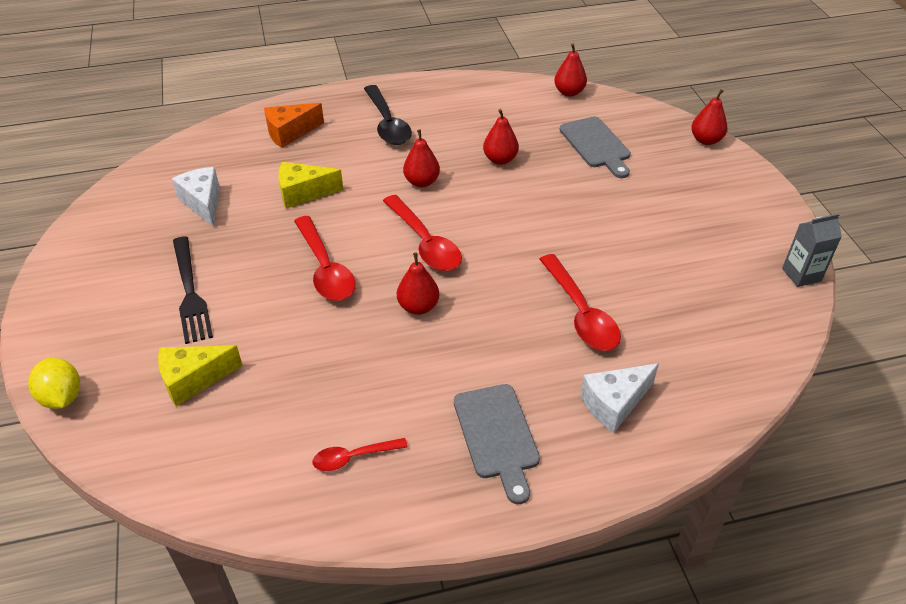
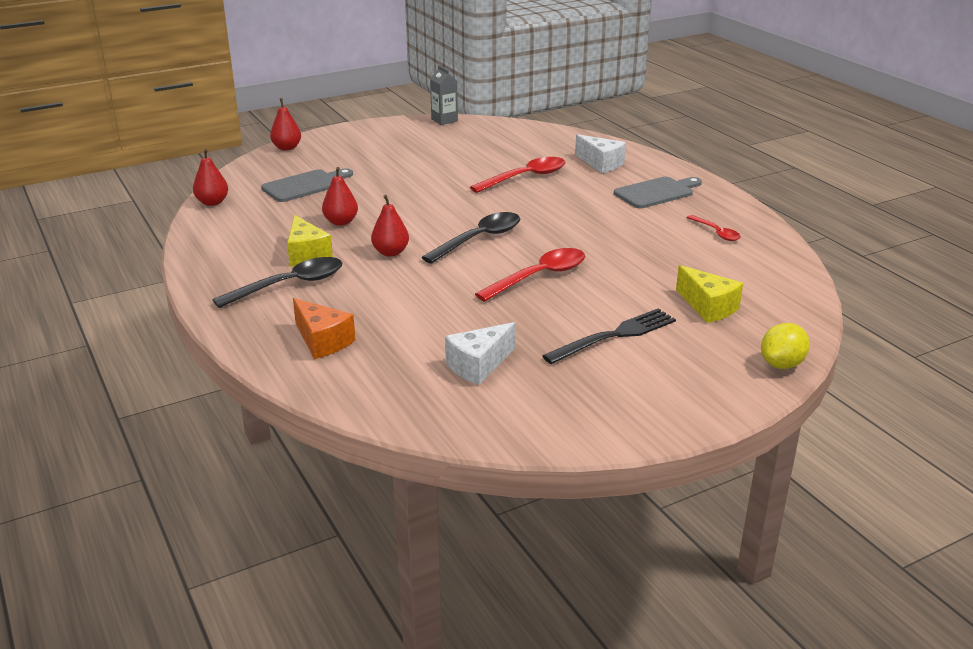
camera: 105 degrees left, 15 degrees down
(303, 193) = (435, 309): yellow cheese -> yellow cheese (306, 254)
(418, 307) = (558, 231): red pear -> none
(425, 243) = (479, 239): red spoon -> black spoon

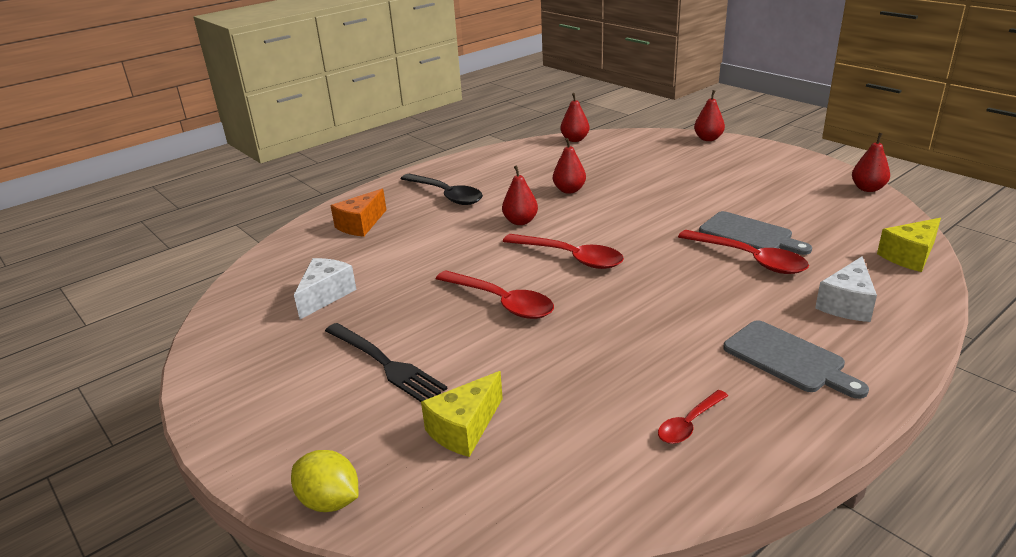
camera: 80 degrees right, 0 degrees up
(305, 185) = (633, 162): grey cutting board -> grey cutting board (749, 234)
(306, 254) = (501, 190): yellow cheese -> yellow cheese (909, 256)
(444, 120) = (867, 189): grey carton -> red pear
(478, 365) = (325, 295): white cheese -> white cheese turned 75 degrees clockwise
(479, 239) = (570, 257): black spoon -> red spoon

